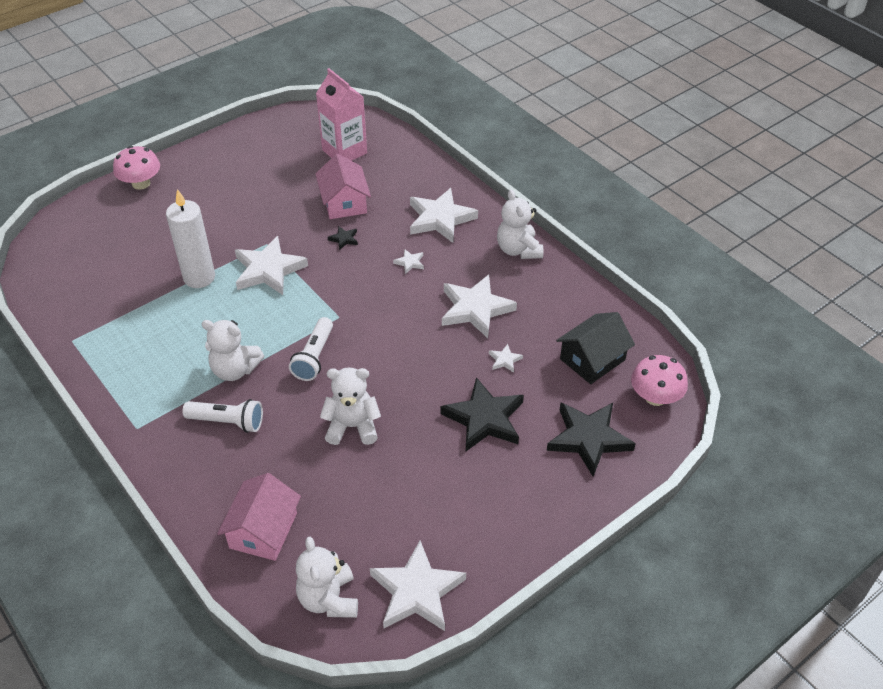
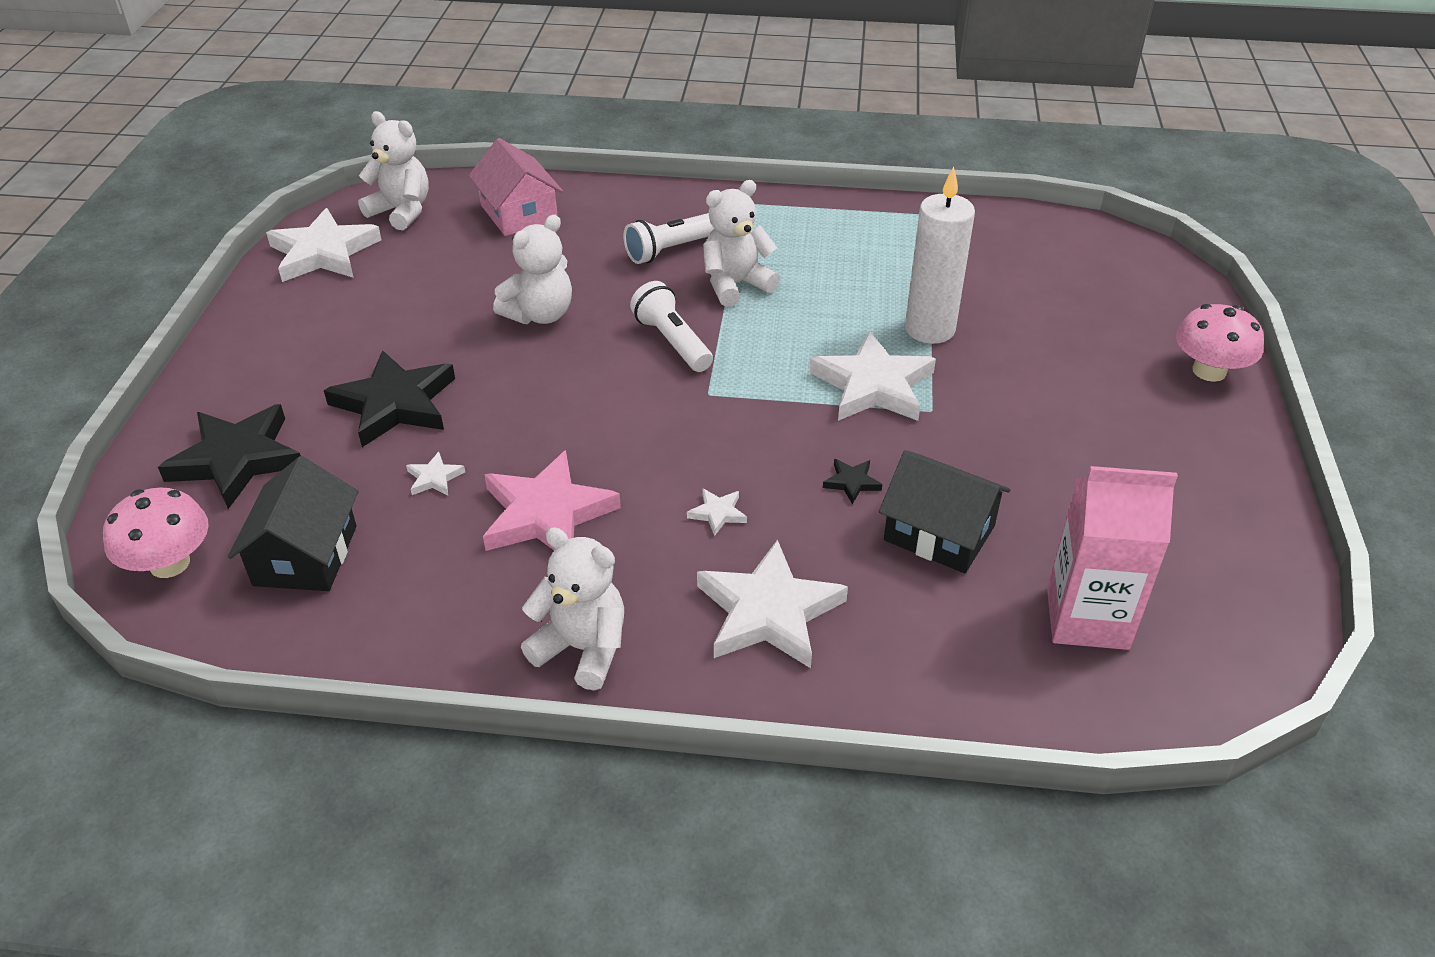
camera: 135 degrees right, 5 degrees down
(344, 202) = (939, 533): pink house -> black house
(475, 309) = (546, 514): white star -> pink star

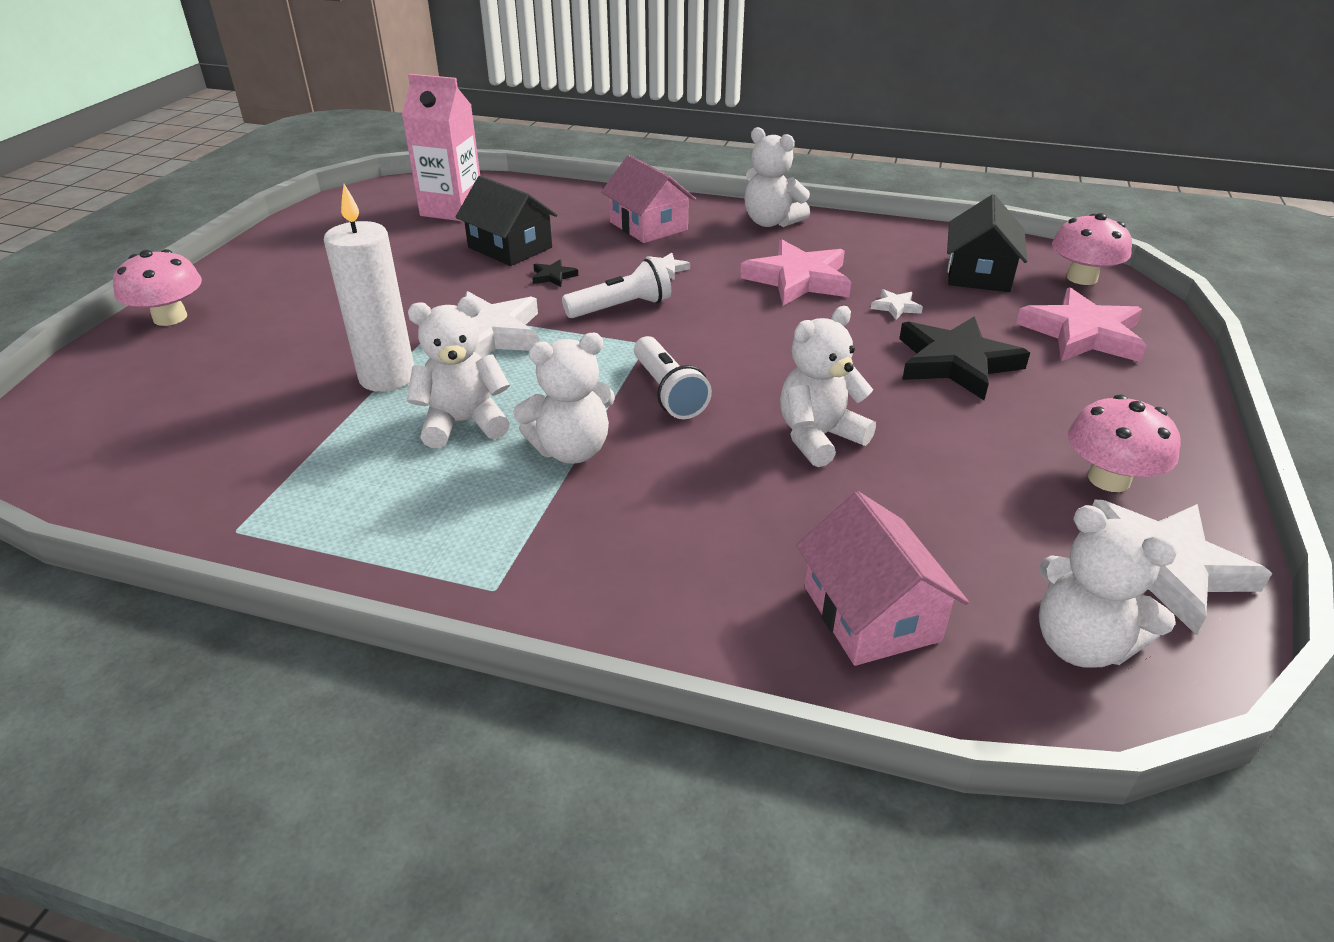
camera: 170 degrees left, 5 degrees down
(237, 459) = (1082, 334): black star -> pink star
(319, 305) = (1108, 479): none -> pink mushroom
(671, 250) = (638, 511): white flashlight -> white flashlight (621, 307)
(768, 612) = (648, 226): white star -> pink house
(832, 296) = (463, 423): none -> white teddy bear

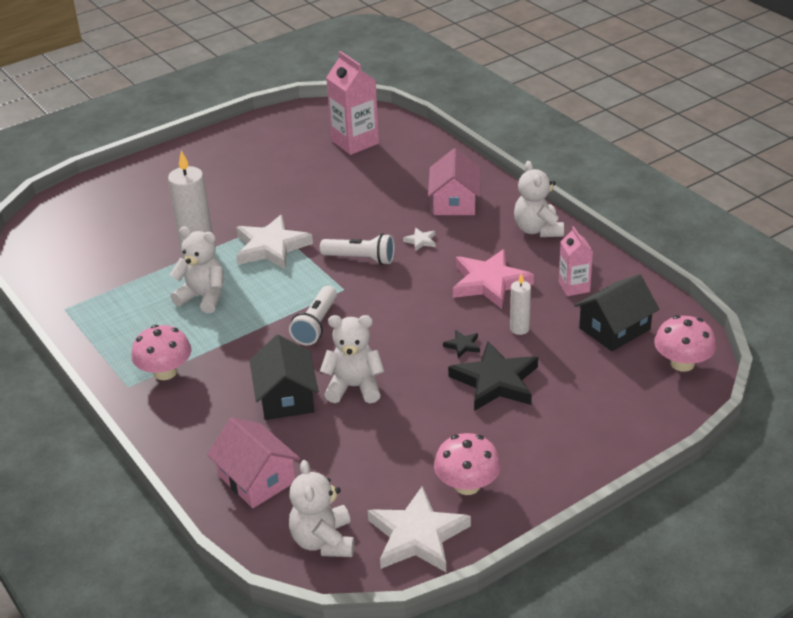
camera: 40 degrees right, 0 degrees up
(170, 318) = (141, 171): pink mushroom -> pink mushroom (165, 372)
(510, 247) = (353, 187): black house -> black house (286, 397)
(553, 276) = (351, 220): black star -> black star (462, 345)
(571, 450) = (232, 335): white teddy bear -> none
(871, 613) = (256, 479): pink house -> pink house turned 60 degrees counterclockwise
(884, 254) = (574, 287): none -> pink carton
(895, 307) = (519, 329): white star -> white candle
(1082, 334) = (608, 401): pink star -> none

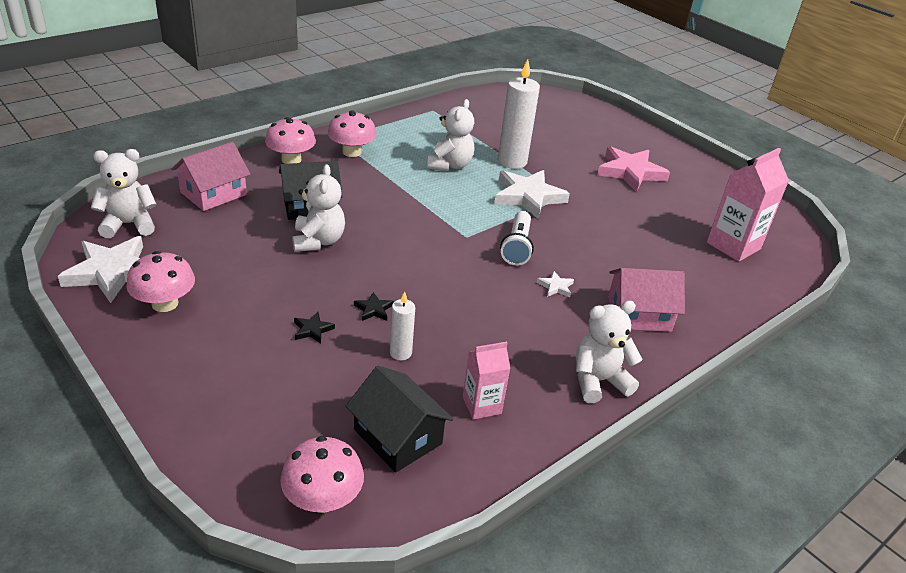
camera: 80 degrees right, 0 degrees up
(179, 421) = (291, 159): none -> pink mushroom
(316, 325) = (410, 221): white flashlight -> none
(489, 282) = (484, 334): pink star -> pink star (630, 172)
(495, 381) = (312, 330): black star -> black star, size x0.43

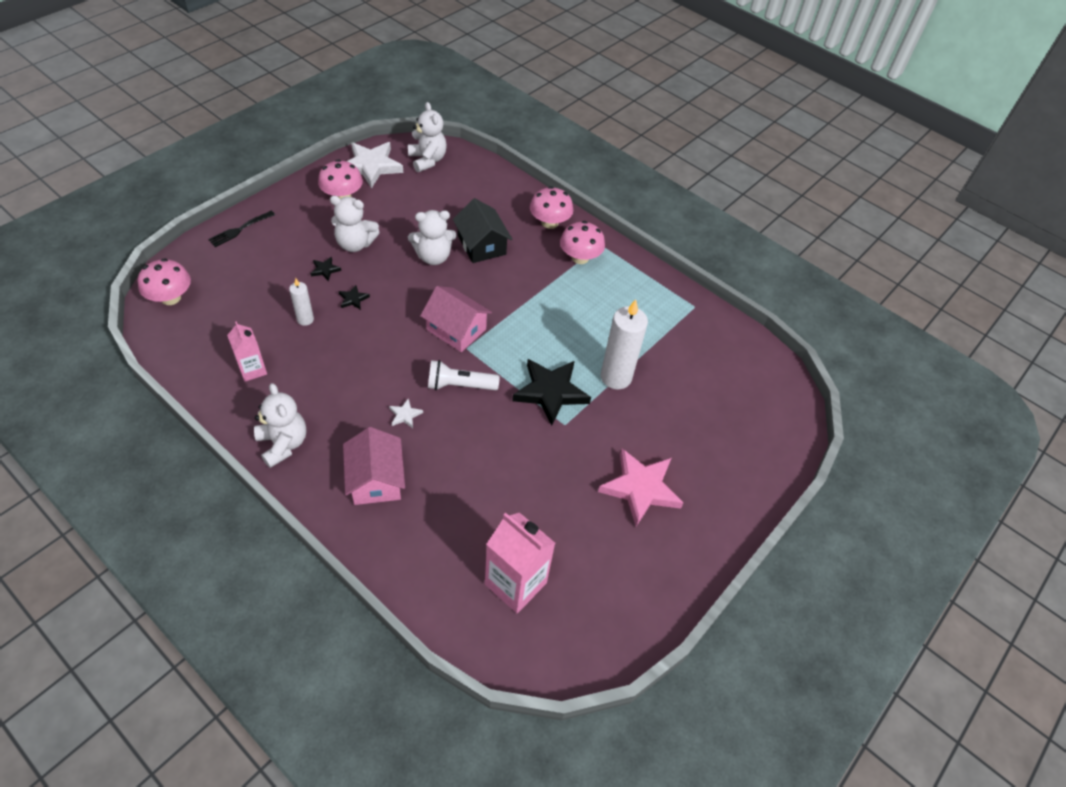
camera: 80 degrees right, 15 degrees up
(190, 414) = (240, 229): none -> black fork
(213, 193) = (481, 190): pink house -> pink house (456, 329)
(397, 436) = (221, 326): black house -> none
(450, 165) = (586, 328): white teddy bear -> white teddy bear (355, 244)
(528, 196) = (551, 392): white star -> black star

